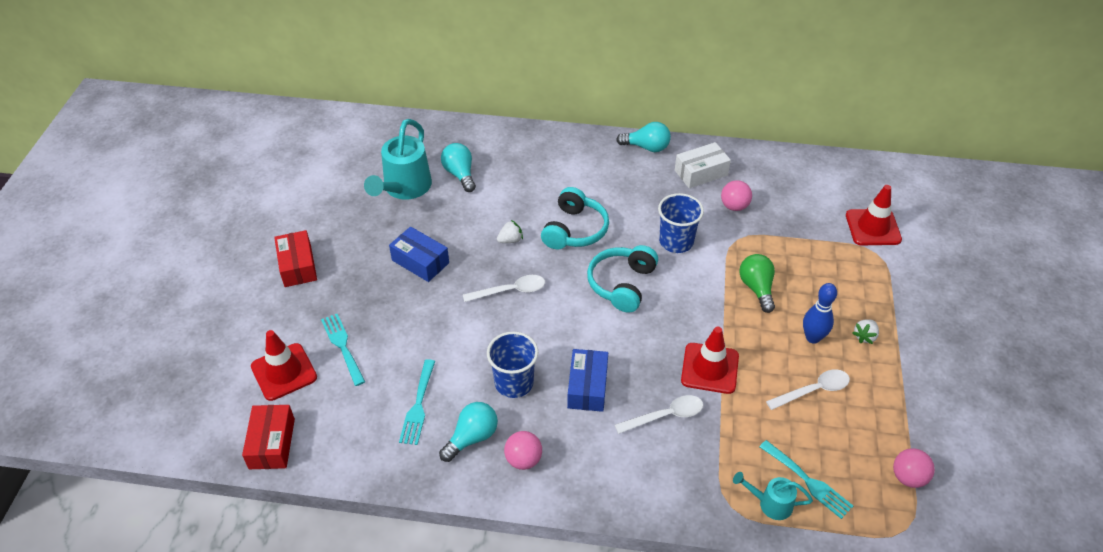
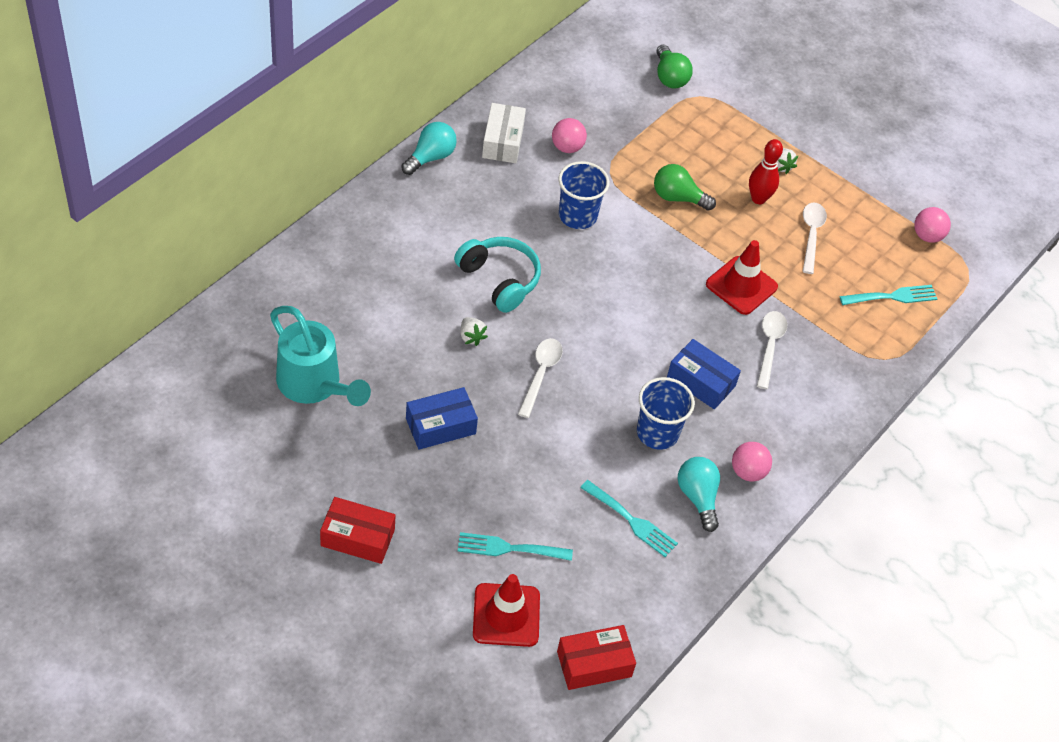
camera: 65 degrees left, 5 degrees up
(272, 443) = (594, 664): red box -> red box turned 45 degrees counterclockwise
(460, 174) = (335, 326): turquoise light bulb -> none
(510, 240) = (471, 337): white strawberry -> white strawberry turned 150 degrees clockwise
(621, 284) = (599, 286): turquoise headphones -> none
(770, 503) = (897, 333): turquoise watering can -> none
(812, 338) = (758, 199): blue bowling pin -> red bowling pin
(873, 227) = (669, 77): red traffic cone -> green light bulb

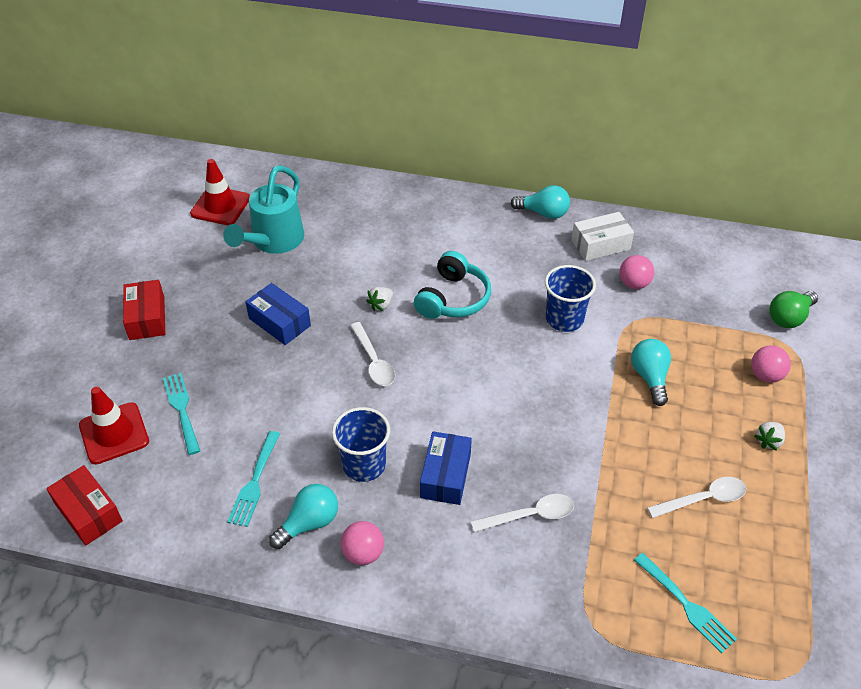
camera: 70 degrees right, 5 degrees down
(541, 374) = (373, 361): white spoon -> white spoon turned 75 degrees clockwise
(678, 198) = (650, 377): green light bulb -> turquoise light bulb
(741, 286) = (586, 464): red traffic cone -> red traffic cone (220, 206)
(758, 199) = (708, 438): red bowling pin -> none
(927, 236) = (805, 610): pink ball -> pink ball (765, 375)

